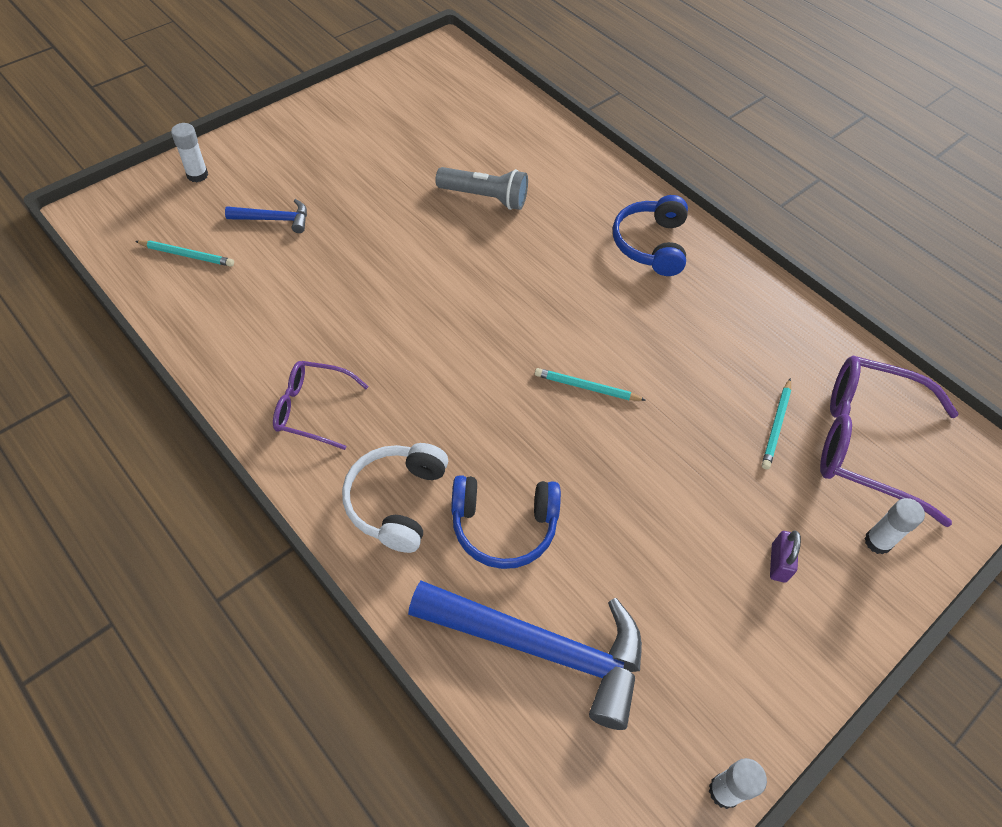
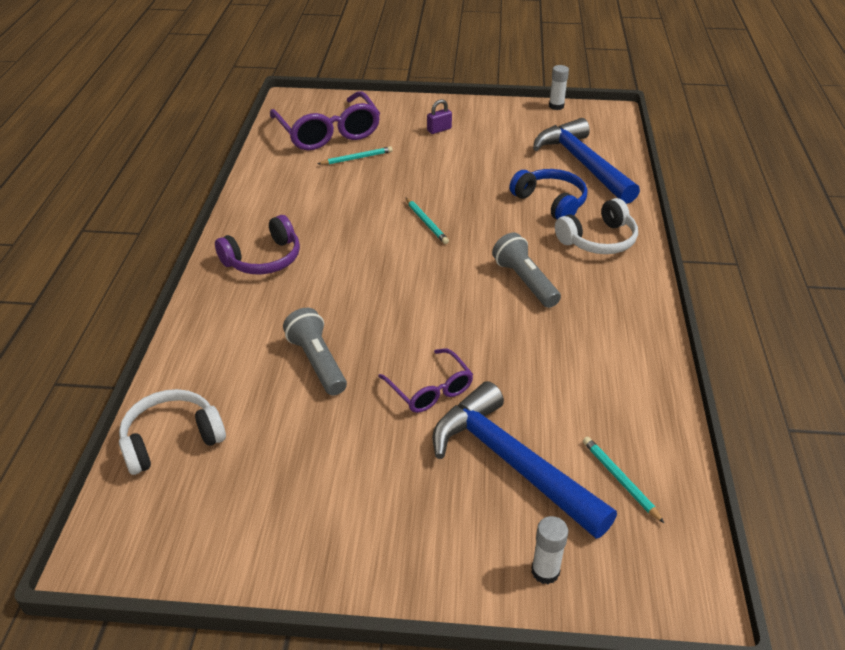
camera: 130 degrees left, 15 degrees down
(274, 219) = (511, 462): blue hammer -> blue hammer, size x2.15
(312, 409) = (608, 307): purple glasses -> purple glasses (430, 389)
(416, 383) = (524, 281): none -> grey flashlight
(498, 104) = (171, 439): none -> white headphones
(650, 244) = (263, 259): blue headphones -> purple headphones
(877, 542) = (386, 113): white glue stick -> none

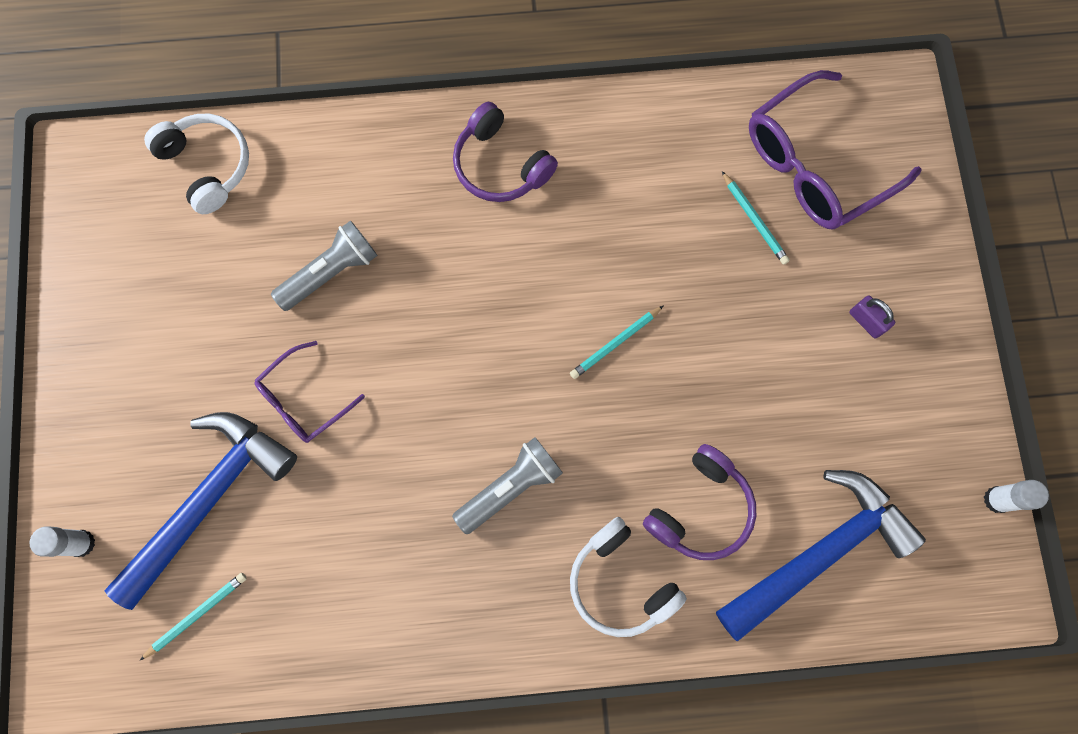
camera: 80 degrees right, 35 degrees up
(551, 202) = (700, 509): blue headphones -> purple headphones

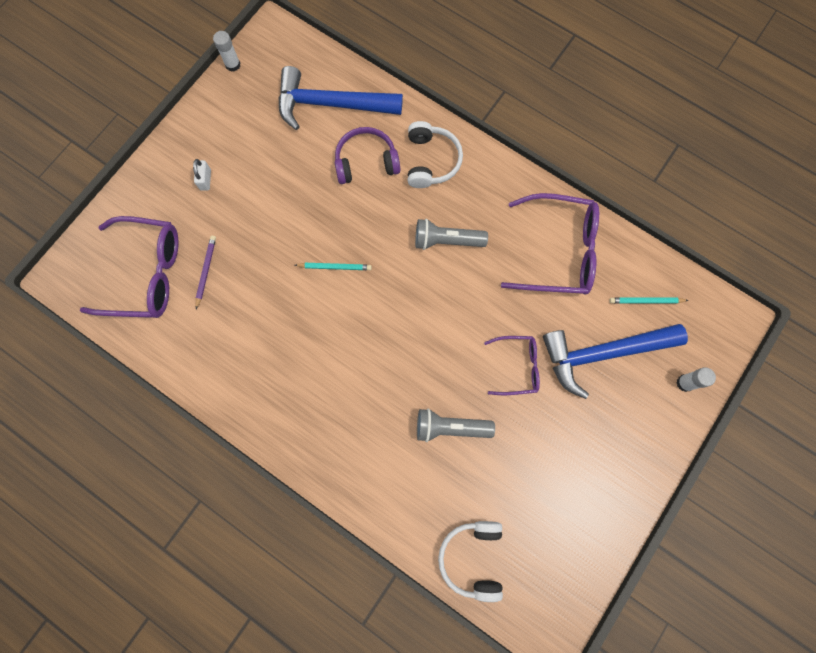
camera: 140 degrees left, 0 degrees up
(357, 591) = (558, 251): none -> purple glasses
(500, 165) = (307, 413): purple headphones -> none
(754, 220) = (206, 271): turquoise pencil -> purple pencil
(866, 321) = (205, 180): purple padlock -> white padlock

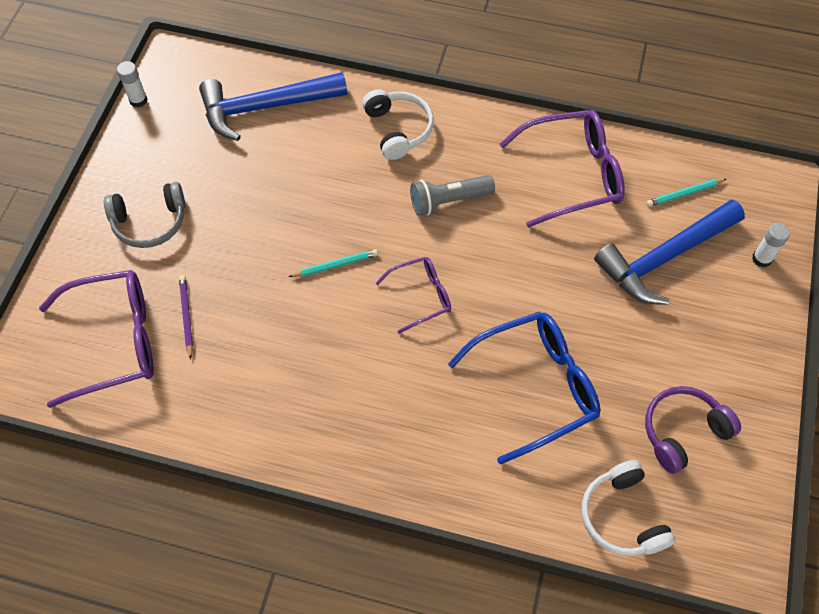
camera: 20 degrees left, 15 degrees down
(205, 180) = (150, 222): white padlock -> grey headphones
(366, 162) = (327, 151): purple headphones -> purple headphones (683, 431)
(450, 427) = (535, 387): grey flashlight -> blue glasses
(517, 366) = (580, 300): purple glasses -> purple glasses (421, 296)

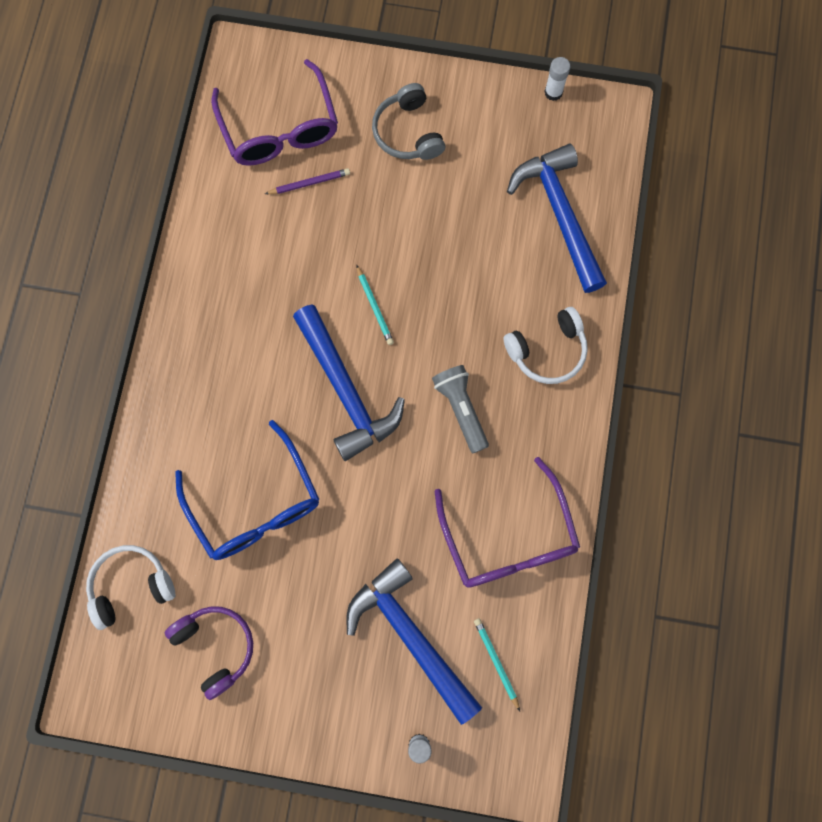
camera: 85 degrees right, 15 degrees up
(421, 296) = (346, 390): purple glasses -> blue hammer

